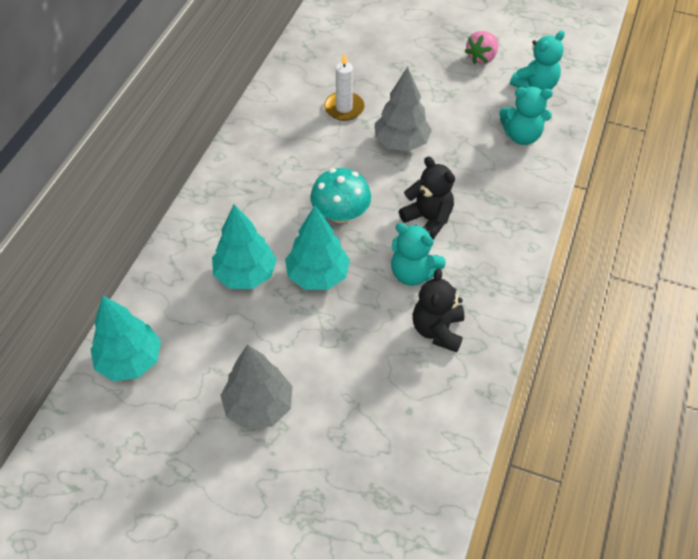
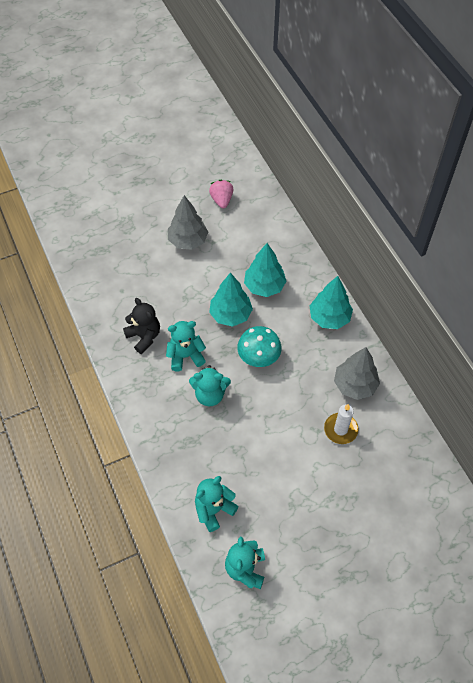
camera: 135 degrees right, 5 degrees up
(130, 361) = (263, 213): turquoise tree -> turquoise tree (329, 317)
(401, 142) = (279, 434): grey tree -> grey tree (355, 385)
(428, 219) = (210, 394): black teddy bear -> turquoise teddy bear
(481, 58) = (306, 563): pink strawberry -> pink strawberry (221, 200)

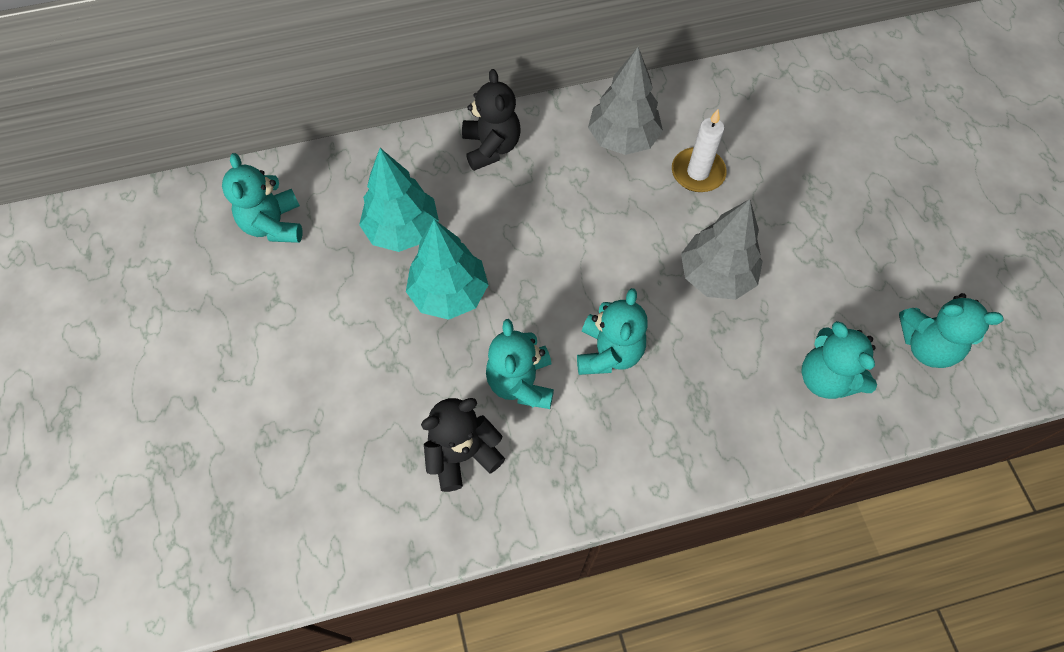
camera: 80 degrees left, 5 degrees up
(188, 241) = (257, 342): grey tree -> grey tree (716, 275)
(221, 200) = (180, 268): pink strawberry -> none
(254, 230) = (274, 225): none -> turquoise teddy bear
(258, 357) = (546, 263): turquoise mushroom -> none
(329, 317) = (491, 147): turquoise tree -> black teddy bear

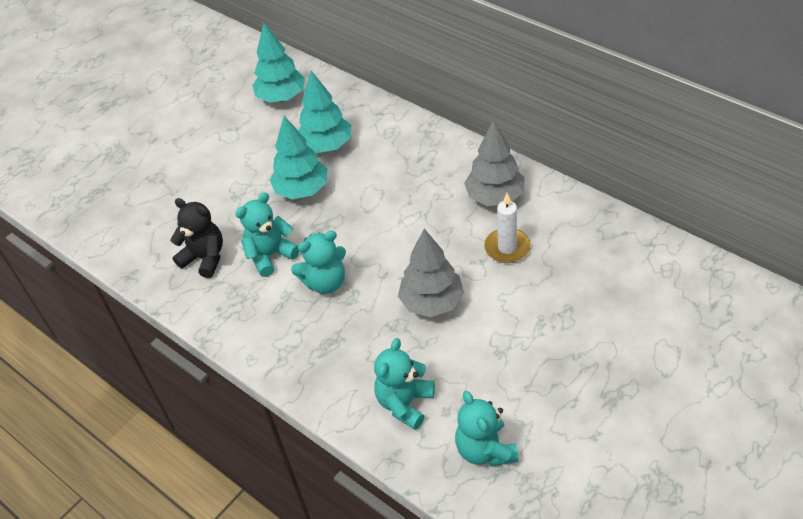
camera: 60 degrees right, 15 degrees down
(274, 225) = (281, 97): turquoise teddy bear -> turquoise tree
(491, 147) = (423, 144): black teddy bear -> none

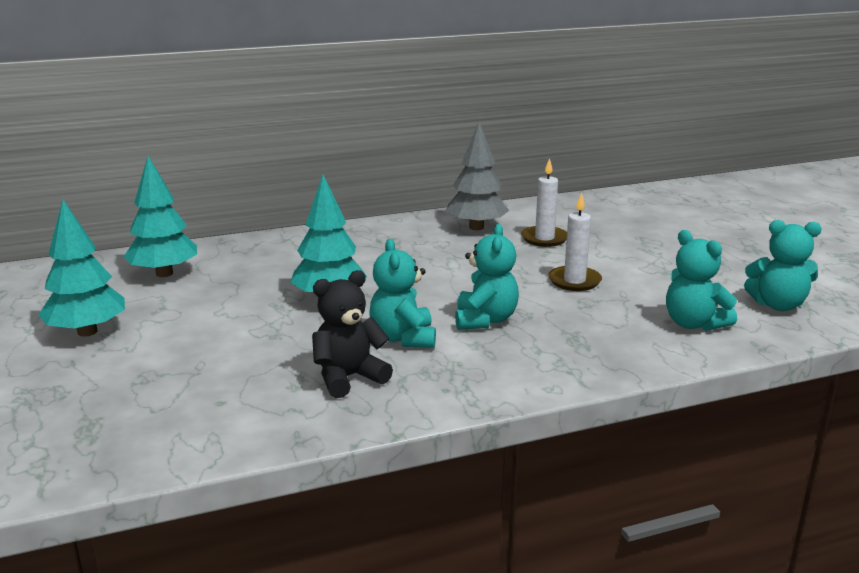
camera: 65 degrees left, 25 degrees down
(326, 146) = (285, 271): turquoise tree -> turquoise tree (87, 332)
(432, 302) = (574, 281): grey tree -> white candle

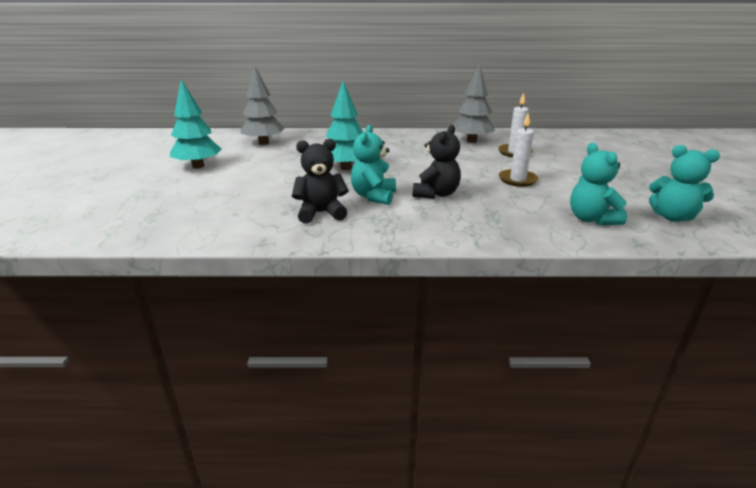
camera: 20 degrees right, 5 degrees up
(164, 273) = (264, 143): turquoise tree -> grey tree
(485, 320) = (436, 194): turquoise teddy bear -> black teddy bear

